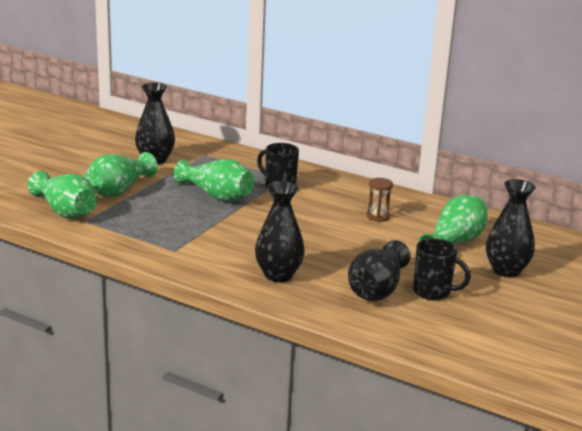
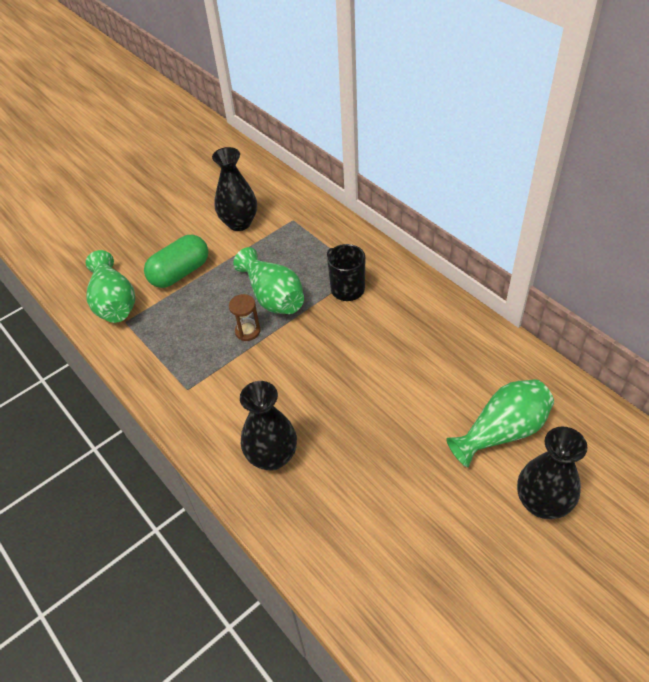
camera: 25 degrees right, 25 degrees up
(118, 190) = (180, 273): green vase -> green capsule
(376, 290) = (367, 509): black vase -> none
(377, 216) = (432, 364): brown hourglass -> brown hourglass (247, 331)
(433, 292) = (432, 528): black mug -> none

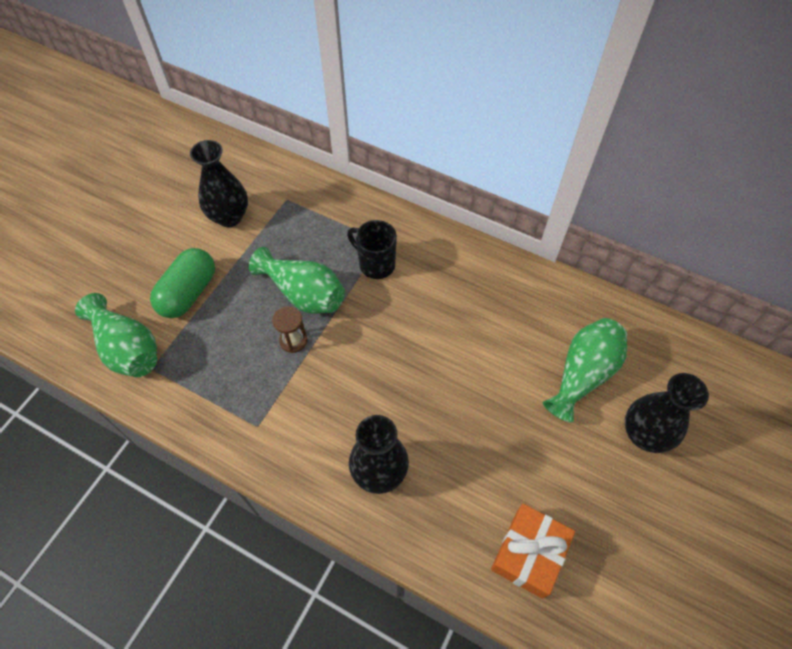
camera: 25 degrees left, 10 degrees up
(377, 569) = (529, 553): none -> orange gift

